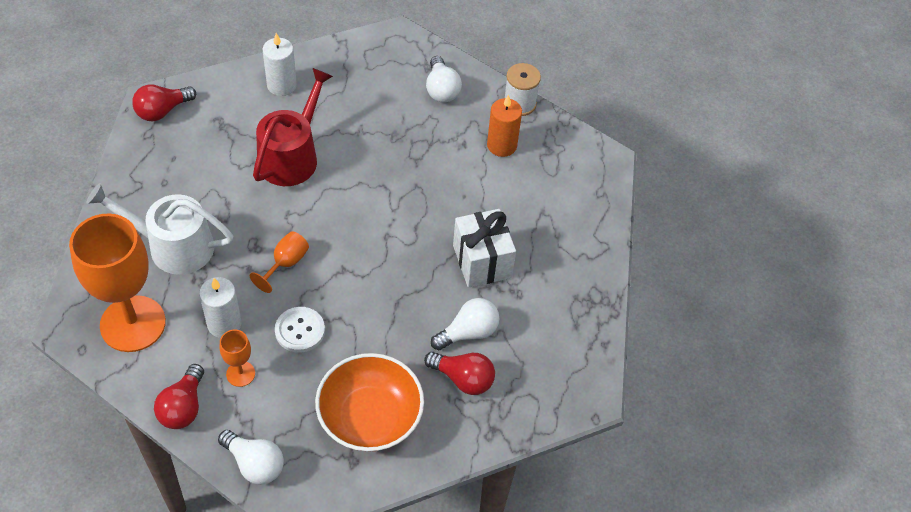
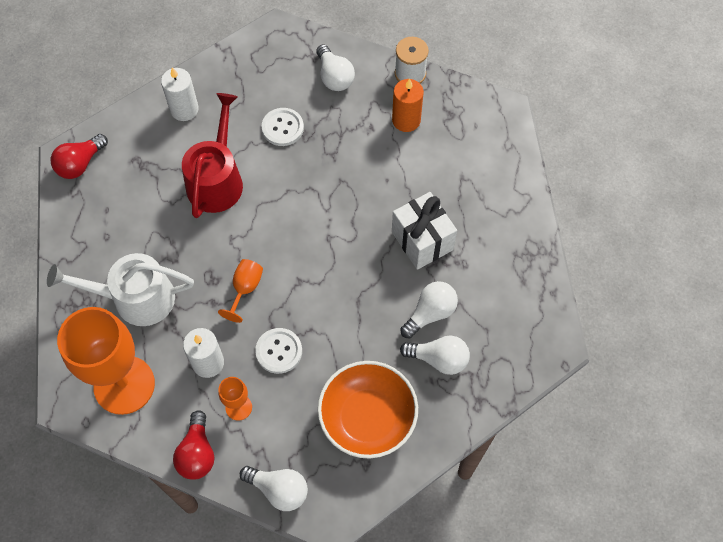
camera: 10 degrees left, 10 degrees up
(374, 124) = (282, 128): none -> white button
(463, 379) = (439, 359): red light bulb -> white light bulb

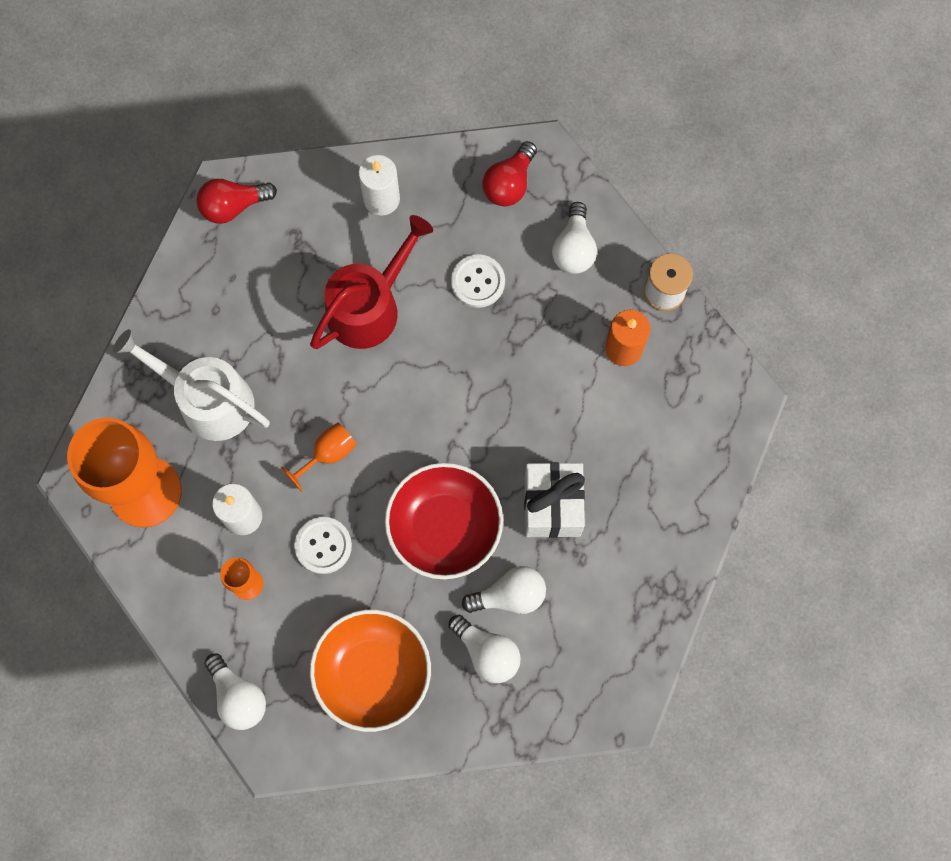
camera: 30 degrees right, 10 degrees up
(197, 453) = (178, 609): red light bulb -> red light bulb (509, 183)
(357, 293) = (444, 527): none -> red bowl

